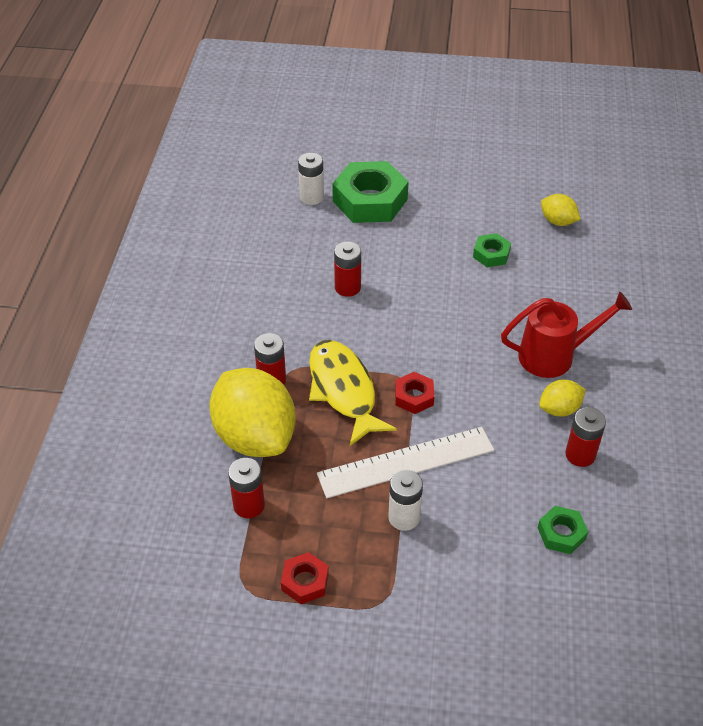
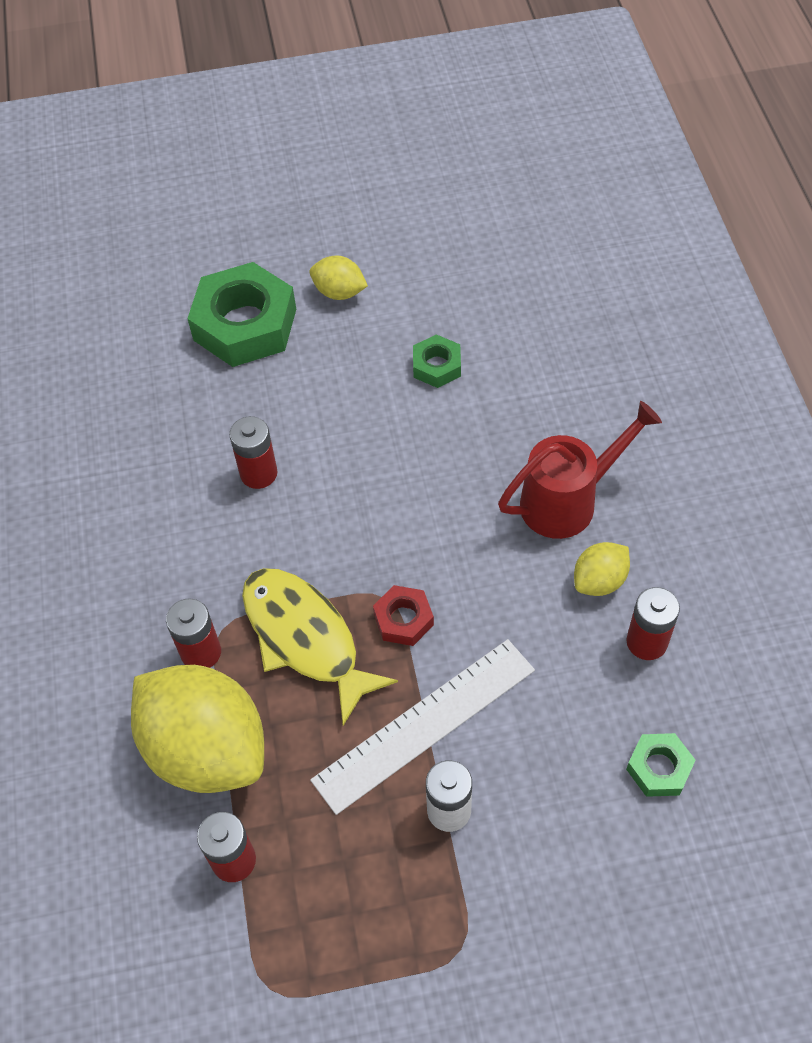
camera: 15 degrees left, 10 degrees up
(305, 582) = (348, 953): red nut -> none
(311, 197) = (161, 341): white battery -> none
(557, 221) = (508, 290): yellow lemon -> yellow lemon (339, 292)

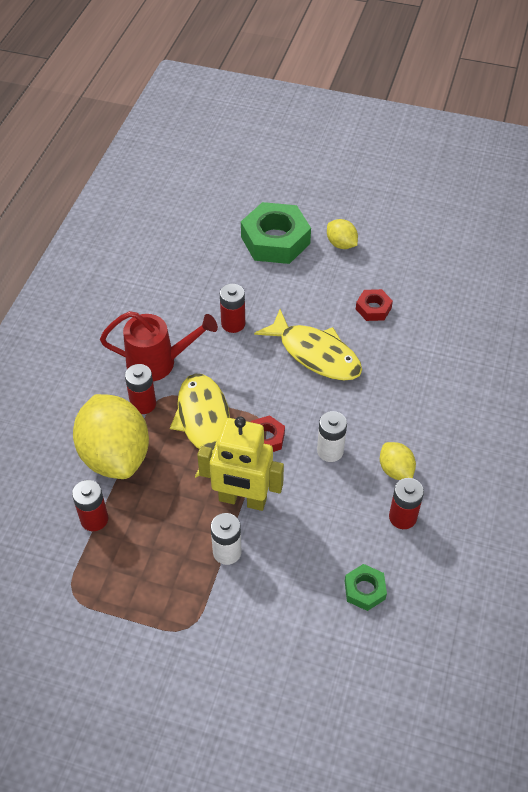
camera: 25 degrees right, 5 degrees down
(398, 466) = (315, 354): none -> yellow fish
(425, 724) = (242, 500): white ruler -> yellow robot
(437, 366) = (373, 308): green nut -> red nut
(500, 596) = (330, 451): none -> white battery
(568, 501) = (405, 417): red watering can -> red watering can (159, 362)
(599, 581) = (395, 470): yellow lemon -> yellow lemon turned 75 degrees clockwise

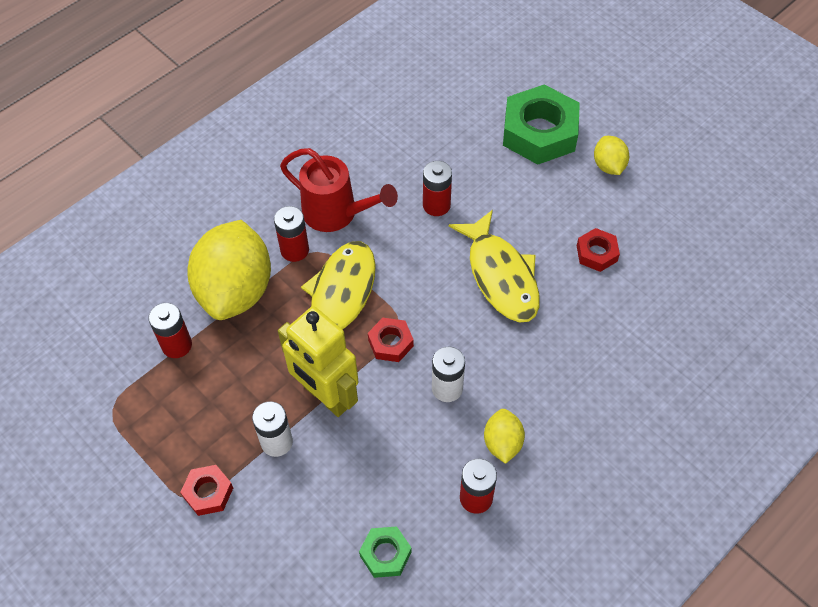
camera: 30 degrees right, 5 degrees up
(198, 616) = (208, 492): none -> red nut

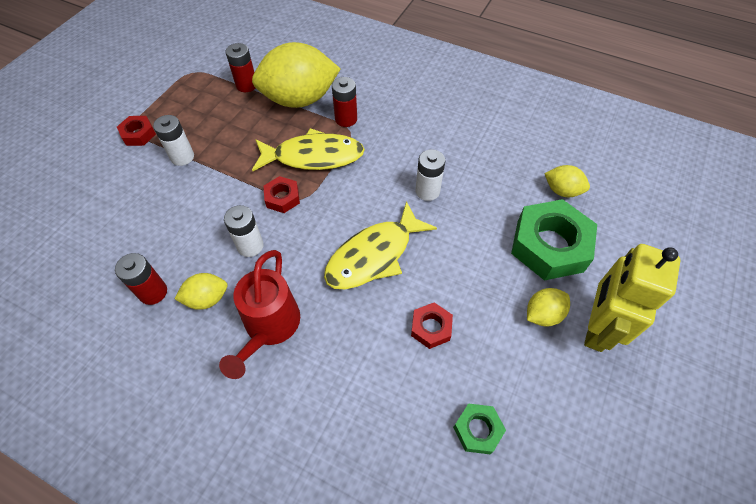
camera: 70 degrees right, 0 degrees up
(326, 396) = (225, 173): yellow robot -> yellow robot (596, 328)
(337, 214) = (389, 133): red watering can -> red watering can (269, 328)
(385, 554) = (99, 245): green nut -> green nut (477, 430)
(436, 205) = (427, 191): red battery -> white battery
(480, 97) = (562, 191): none -> yellow lemon

